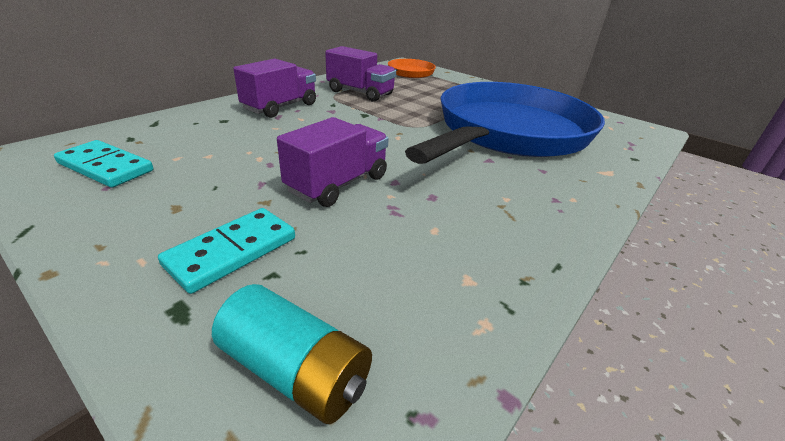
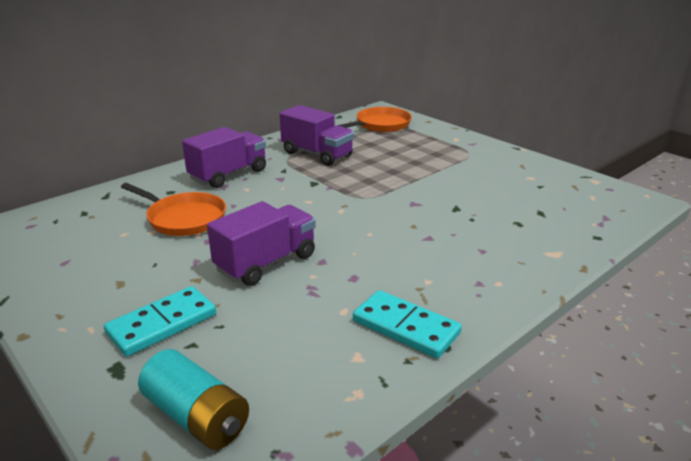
camera: 10 degrees right, 5 degrees down
(106, 167) = (63, 243): turquoise domino -> turquoise domino (406, 327)
(241, 143) = (183, 218): none -> orange pan
(508, 133) = (465, 205): blue pan -> none

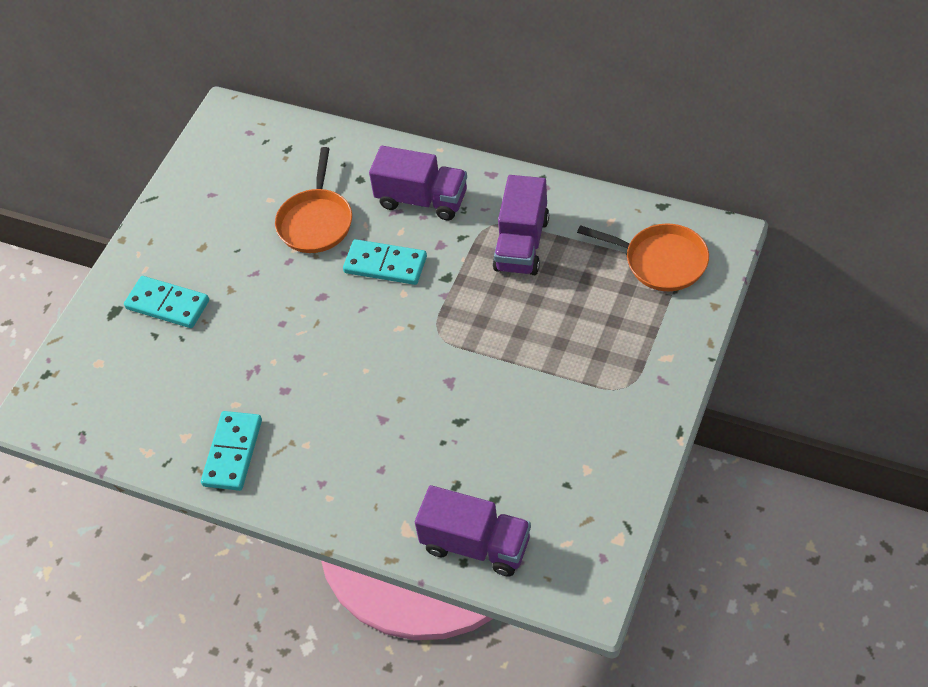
camera: 70 degrees right, 25 degrees up
(196, 416) = (92, 378): turquoise battery -> none
(266, 263) = (275, 320): purple truck -> purple truck (476, 544)
(271, 201) = (385, 264): none -> turquoise domino

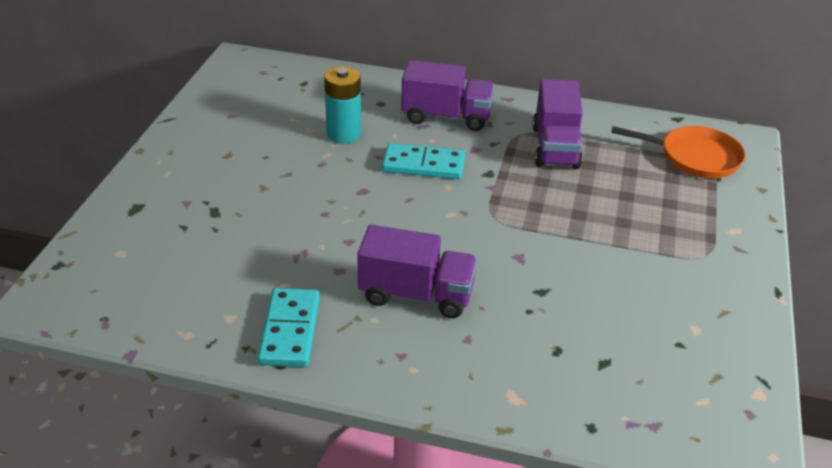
camera: 15 degrees left, 15 degrees down
(168, 304) = (196, 201): turquoise domino -> none
(316, 221) = (344, 134): orange pan -> turquoise battery
(476, 544) = (600, 408): purple truck -> purple truck (416, 294)

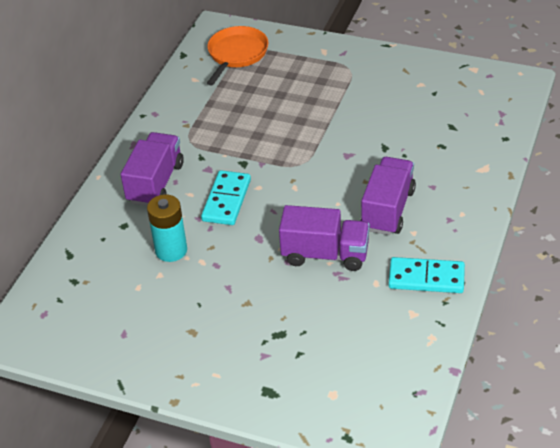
camera: 80 degrees left, 5 degrees up
(555, 147) = (212, 123): purple truck -> purple truck (325, 254)

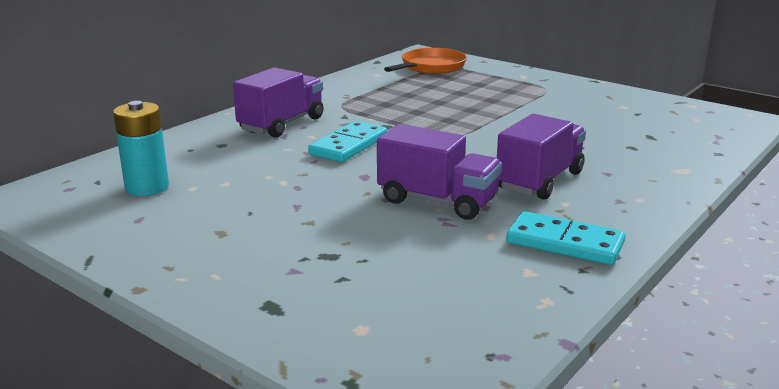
camera: 15 degrees right, 20 degrees down
(171, 250) = (255, 168): turquoise battery -> turquoise battery (147, 187)

